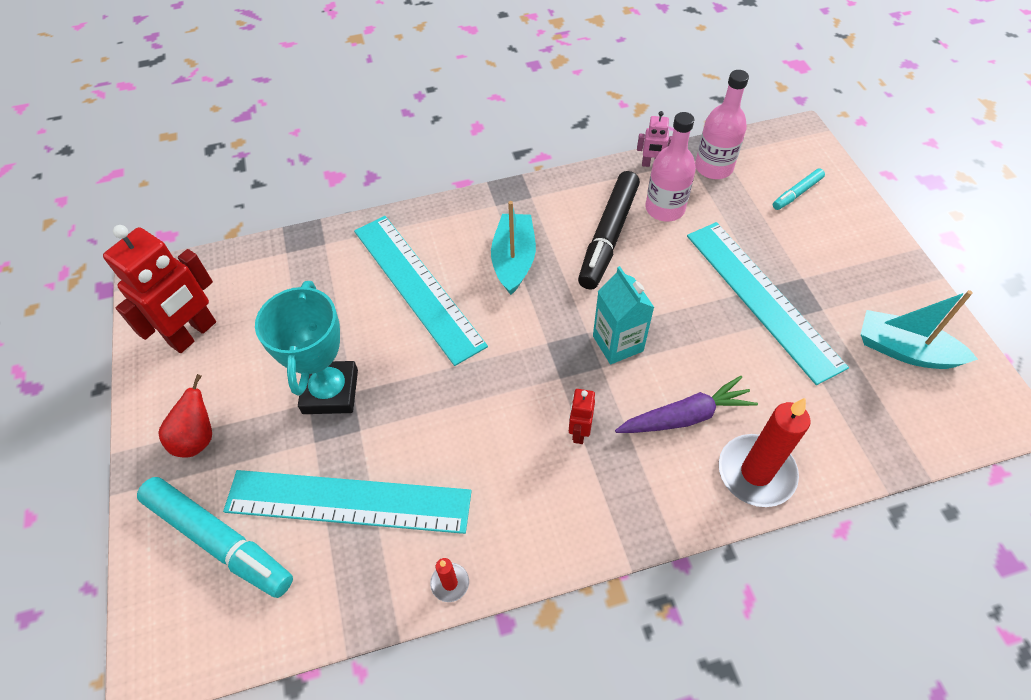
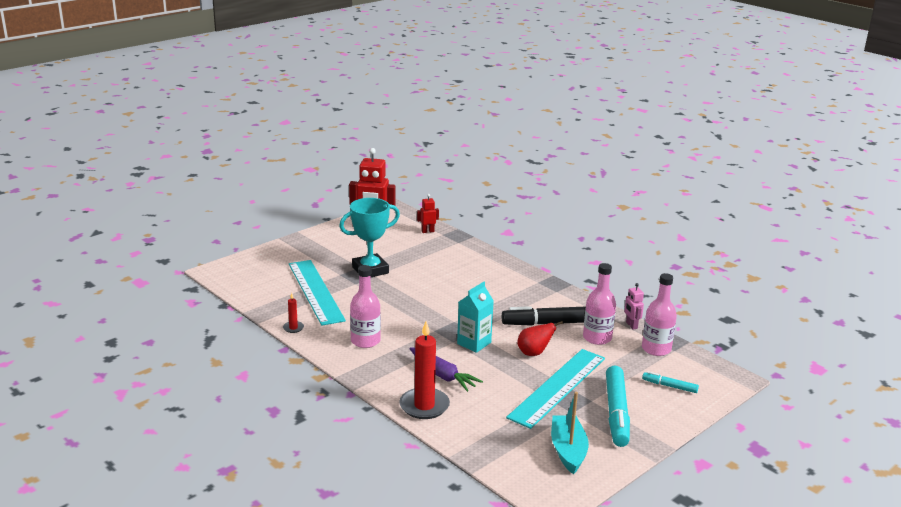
camera: 60 degrees right, 30 degrees down
(197, 438) = (319, 247): red pear -> red pear (534, 353)
(219, 540) = (275, 267): turquoise marker -> turquoise marker (616, 412)
(417, 286) = (455, 274): turquoise ruler -> none
(514, 260) = (502, 297): turquoise boat -> none
(546, 483) = (365, 341): none -> pink bottle
(579, 432) = (404, 344): red robot -> red robot (427, 231)

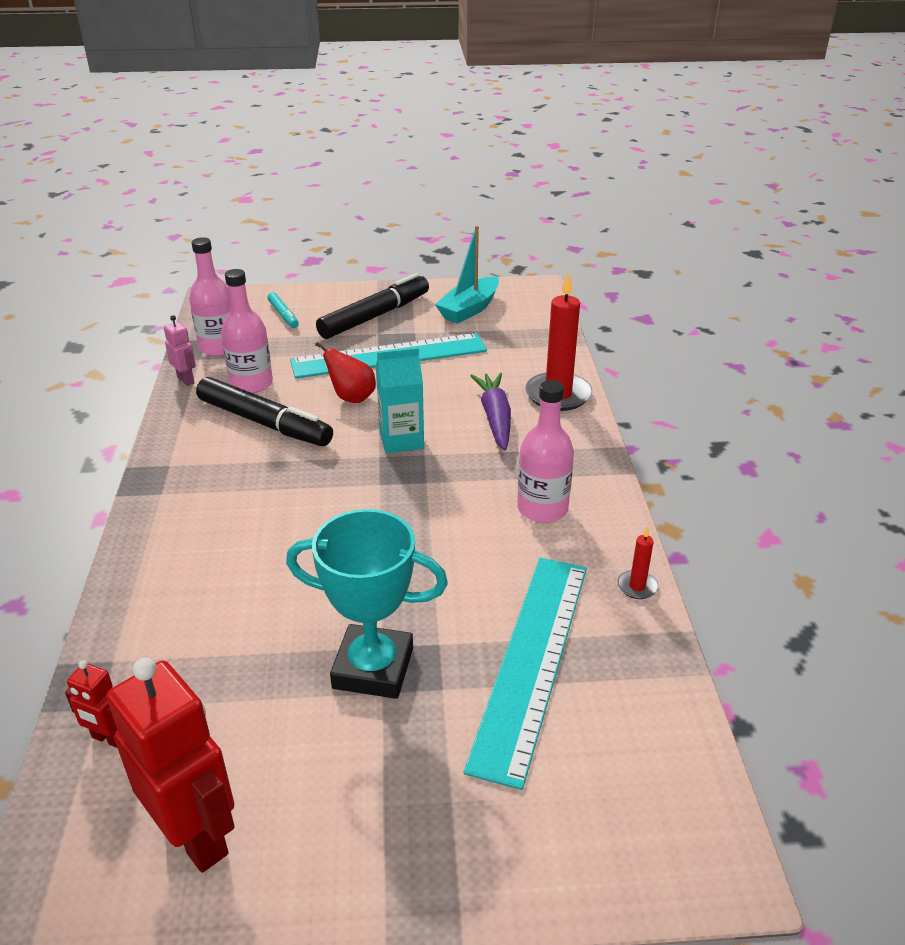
camera: 140 degrees left, 10 degrees up
(616, 412) = (375, 316): turquoise marker -> black marker
(631, 325) = (186, 380): pink robot -> pink robot turned 60 degrees counterclockwise

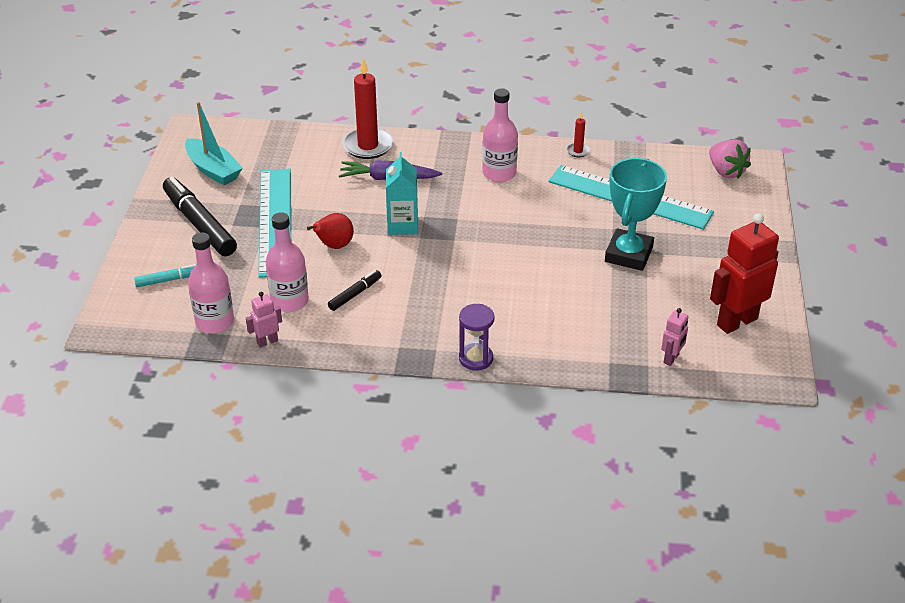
camera: 80 degrees left, 5 degrees up
(109, 738) = (671, 359): red robot -> pink robot
(139, 527) = (476, 358): none -> purple hourglass
(264, 423) = (355, 294): black marker -> black marker, size x0.49
(668, 809) = (726, 171): none -> pink strawberry

